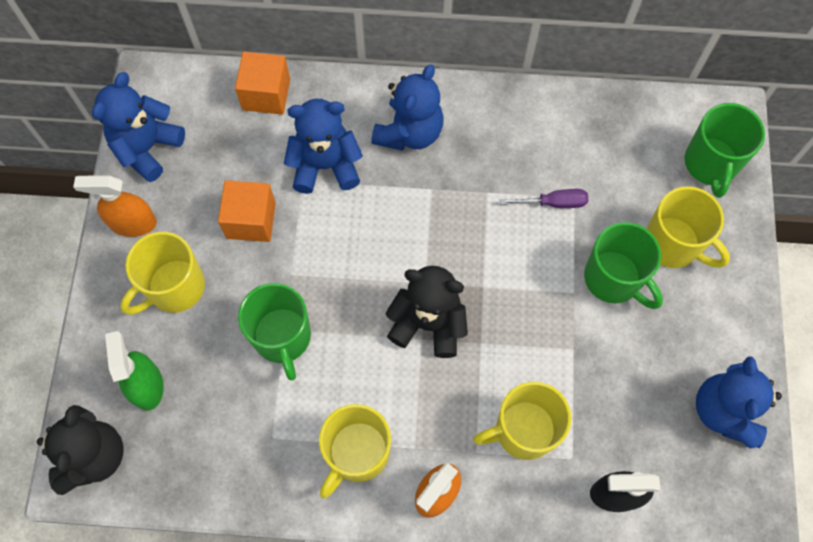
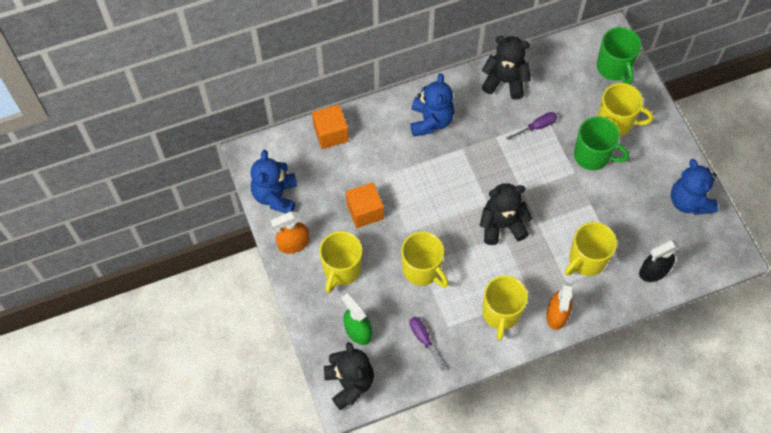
camera: 25 degrees left, 5 degrees down
(228, 439) = (423, 339): none -> purple screwdriver
(282, 338) = (422, 270): green mug -> yellow mug
(325, 166) = (391, 161): blue teddy bear -> none
(542, 120) = (505, 81): none -> black teddy bear

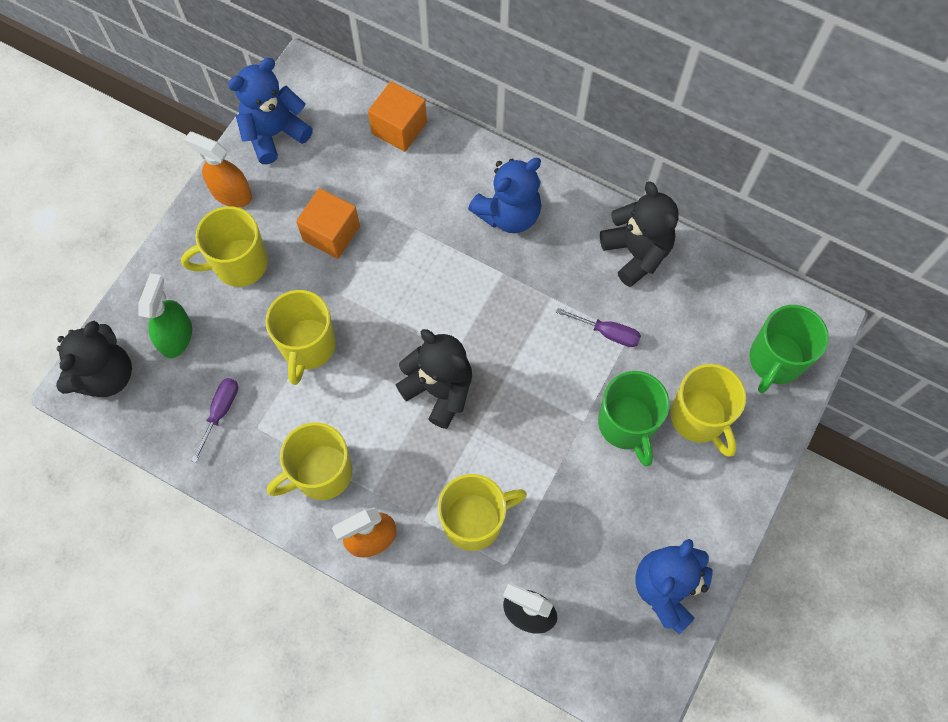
camera: 50 degrees right, 5 degrees up
(586, 260) = (474, 520): yellow mug -> yellow mug turned 150 degrees clockwise

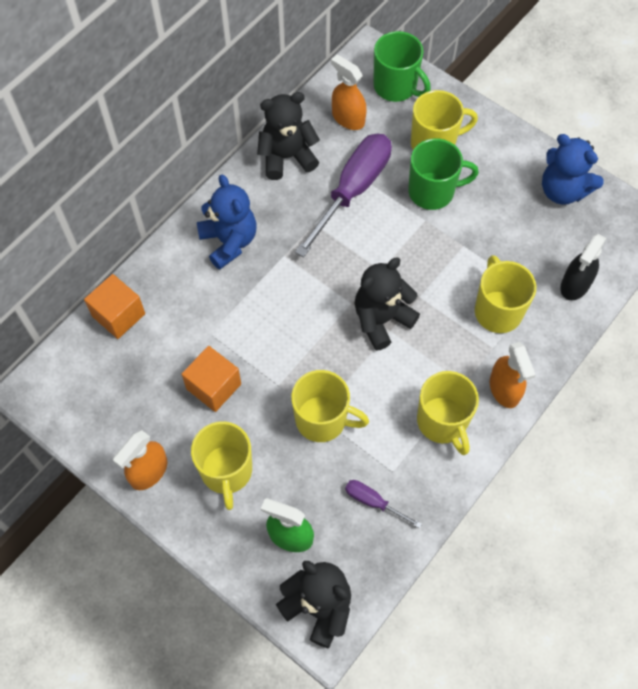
camera: 80 degrees left, 5 degrees down
(274, 133) = (93, 425): blue teddy bear -> none
(607, 333) = (353, 190): purple screwdriver -> purple screwdriver, size x2.19
(711, 311) = (348, 118): none -> orange spray bottle

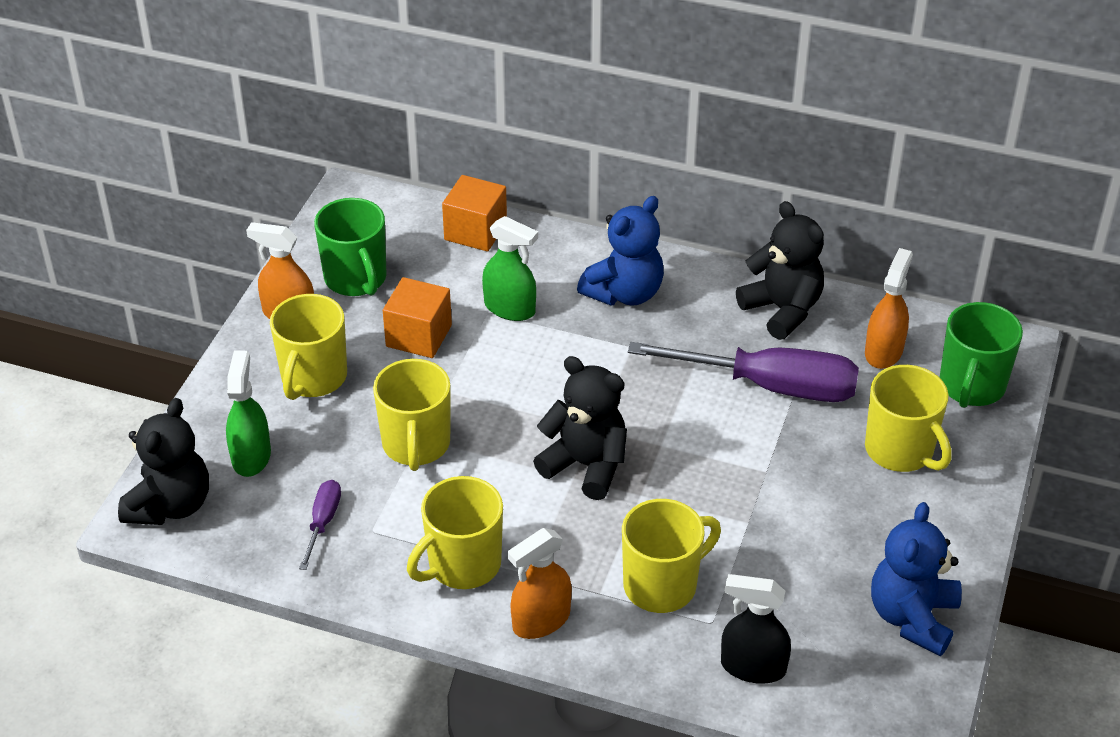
camera: 70 degrees right, 20 degrees down
(212, 318) = (510, 308): none -> green spray bottle
(226, 472) = (313, 378): yellow mug -> yellow mug turned 45 degrees counterclockwise
(433, 191) = (818, 468): green mug -> green mug (356, 279)

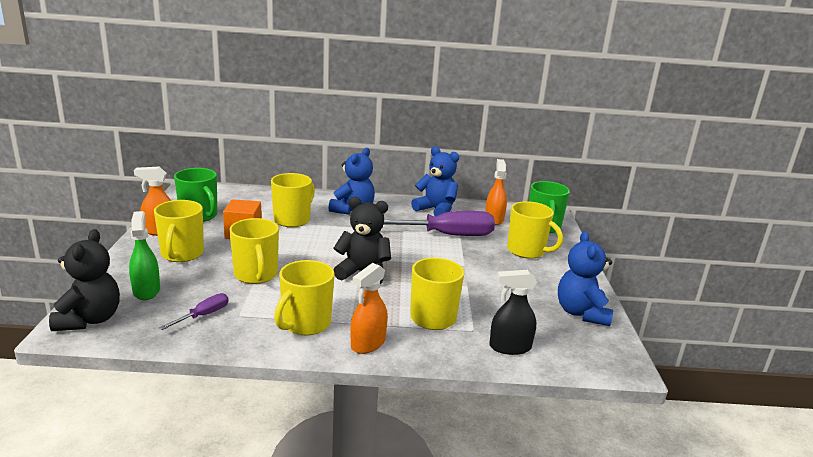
camera: 20 degrees left, 20 degrees down
(323, 522) = (203, 315): purple screwdriver -> purple screwdriver turned 45 degrees clockwise
(475, 231) = (263, 196): orange cube -> none
(510, 308) = (293, 220): green spray bottle -> yellow mug
(782, 310) = (436, 210): black teddy bear -> blue teddy bear

